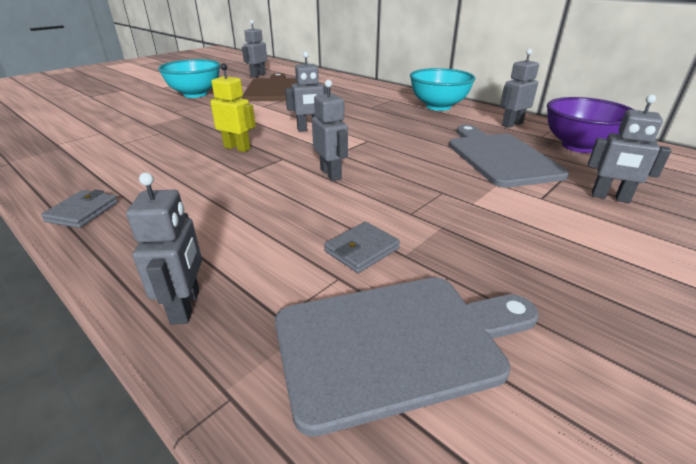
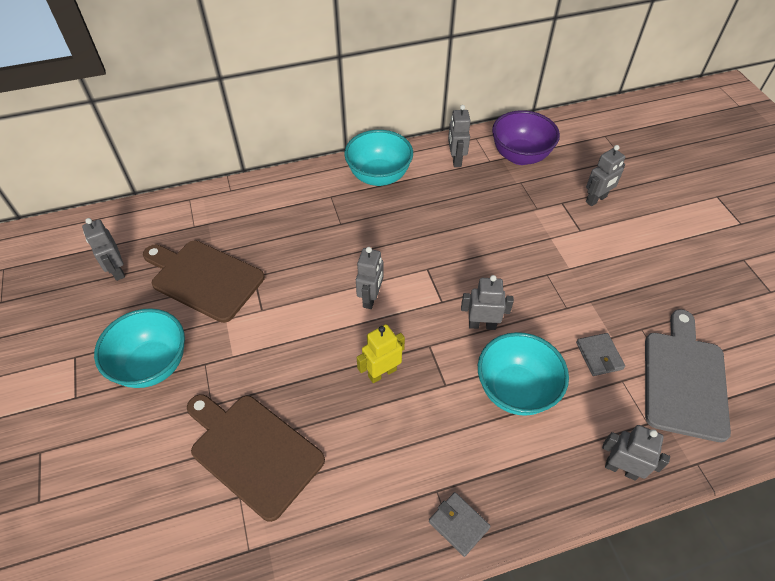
camera: 60 degrees left, 20 degrees up
(140, 128) = (253, 451): none -> brown cutting board
(263, 207) = (515, 390): none -> turquoise bowl
(500, 157) = (512, 209): grey cutting board -> none

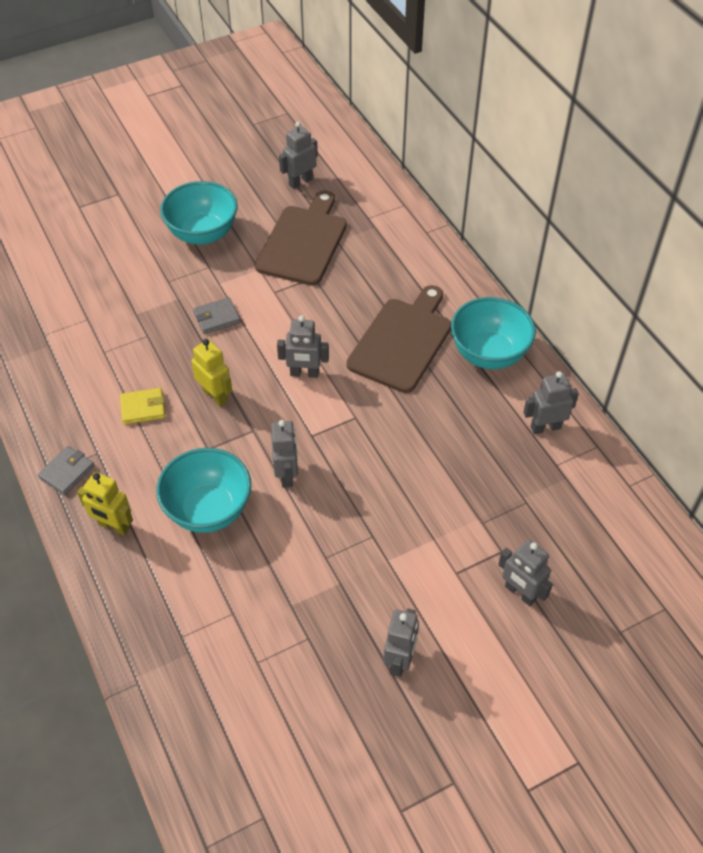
camera: 80 degrees right, 0 degrees up
(253, 451) = (127, 318): brown cutting board -> brown cutting board (402, 341)
(384, 441) = (143, 408): none -> yellow wallet
(520, 156) = (578, 499): purple bowl -> none
(530, 477) = (114, 526): none -> yellow robot
(599, 356) = (262, 590): grey wallet -> grey wallet (217, 318)
(621, 469) = (127, 607): grey robot -> grey robot (400, 660)
(684, 379) = (242, 680): grey cutting board -> none

